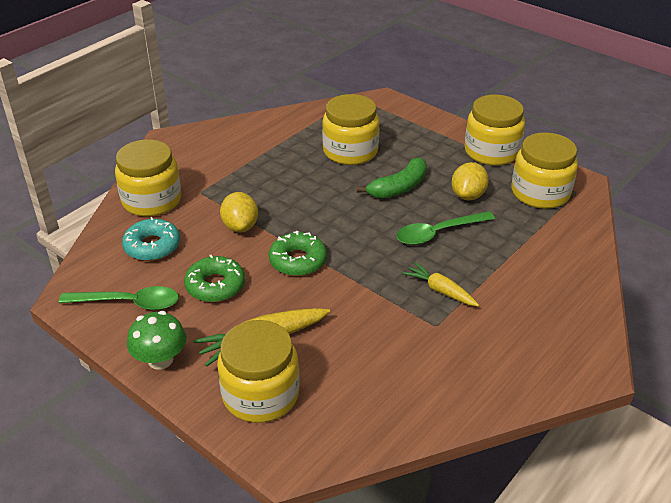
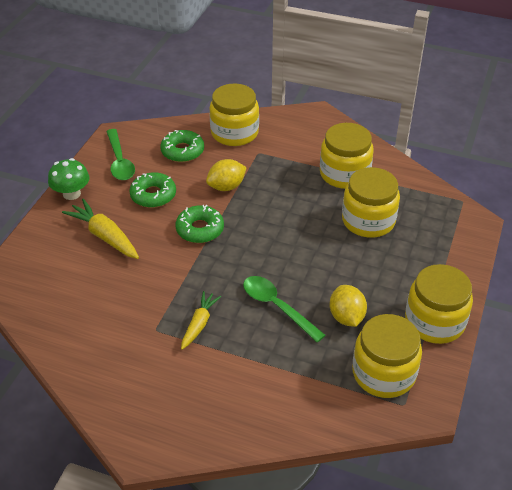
camera: 70 degrees right, 5 degrees up
(152, 246) = (182, 151): turquoise donut -> green donut
(260, 394) = (53, 250): yellow jar -> yellow jar (344, 174)
(398, 188) = (331, 266): green banana -> none
(468, 195) = (346, 317): yellow lemon -> yellow lemon turned 75 degrees clockwise

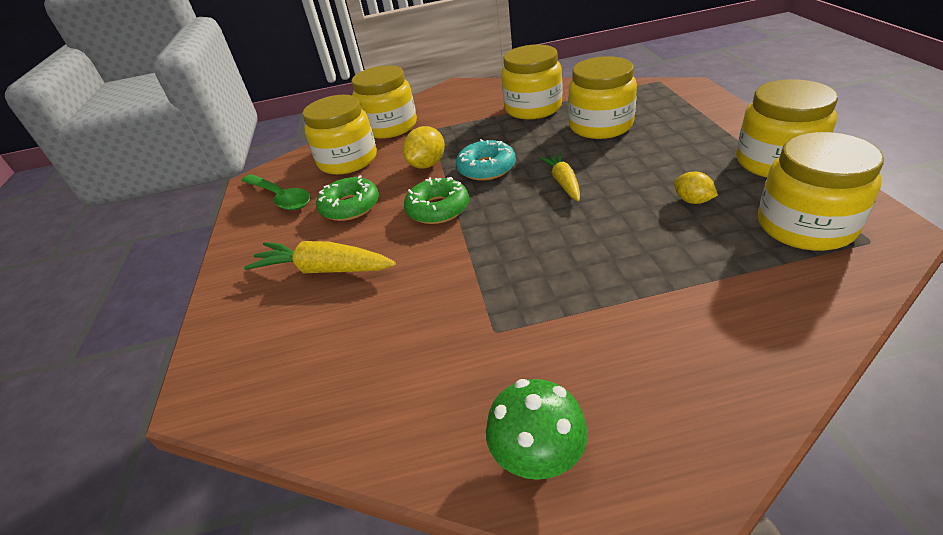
camera: 25 degrees left, 5 degrees down
(71, 194) = (241, 251): green mushroom -> green mushroom (538, 455)
(182, 151) = (348, 160): green donut -> yellow jar
(199, 324) = (544, 294): yellow carrot -> yellow carrot (563, 182)
(258, 213) = (486, 168): none -> turquoise donut
(276, 306) = (609, 230): green spoon -> none
(346, 317) = (692, 201): yellow lemon -> yellow lemon, size x0.64

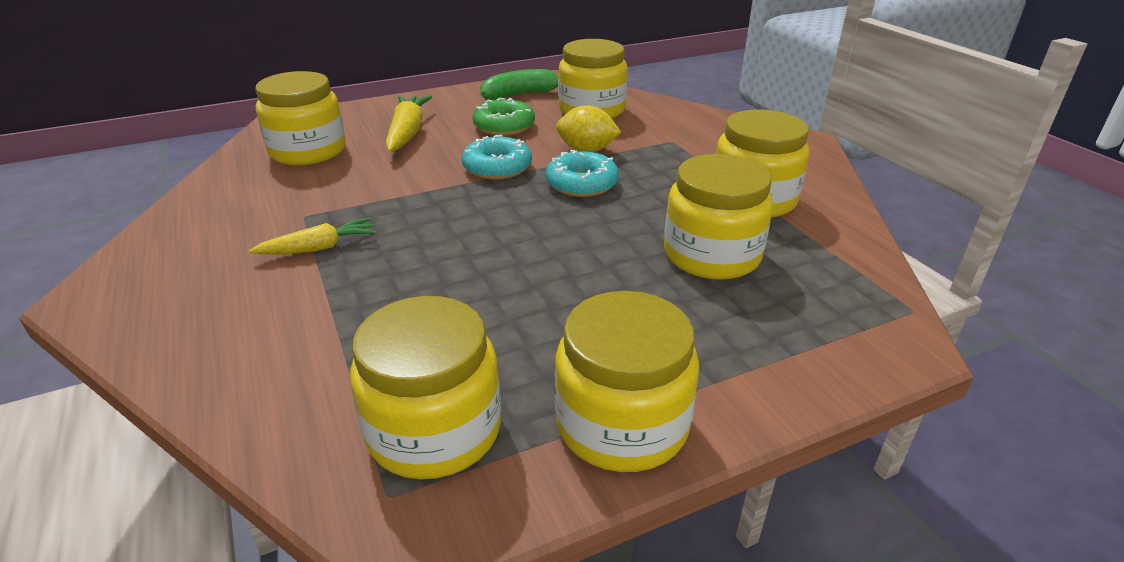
camera: 70 degrees right, 5 degrees down
(280, 198) = (520, 95): green spoon -> green banana
(390, 127) = (672, 118): yellow jar -> yellow jar (308, 151)
(438, 209) = (497, 167): green donut -> turquoise donut
(538, 455) = (165, 245): green mushroom -> none
(563, 182) = (550, 234): yellow carrot -> yellow carrot (319, 248)
(692, 201) = (505, 331): yellow lemon -> none

